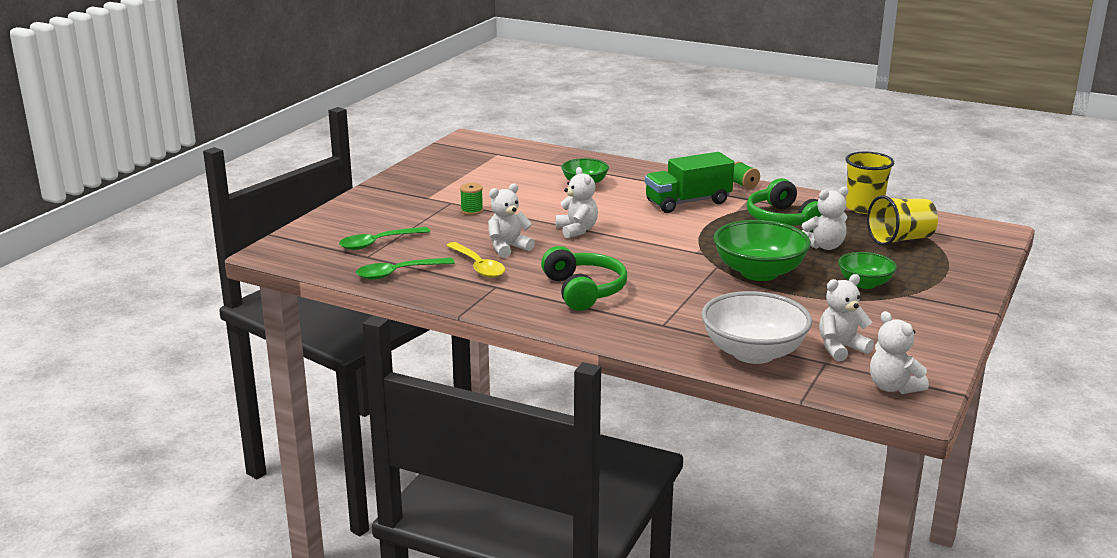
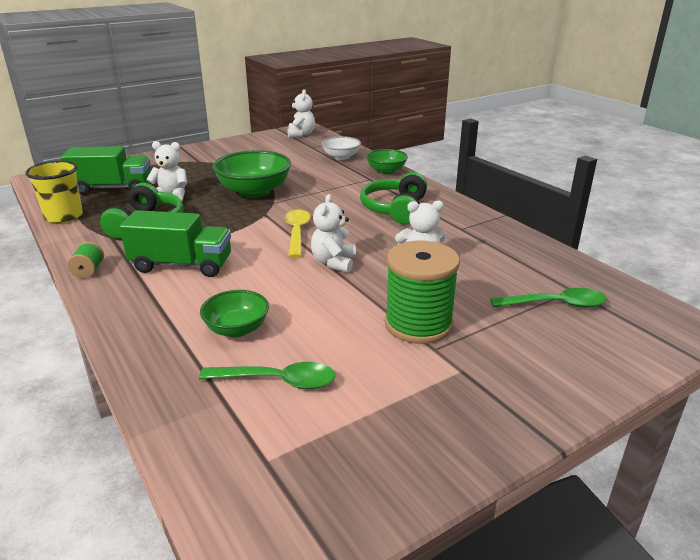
camera: 150 degrees left, 5 degrees up
(398, 273) = (544, 261): green spoon -> green spoon (278, 381)
(472, 210) = (418, 324): green spool -> green spool, size x2.27
(478, 266) = (463, 249): yellow spoon -> yellow spoon (297, 233)
(753, 353) = (341, 157): white bowl -> white bowl, size x0.59
(841, 348) = (292, 150): white teddy bear -> none
(865, 283) = (206, 171): green bowl -> green bowl (386, 171)
(900, 239) = (112, 188): yellow cup -> green truck

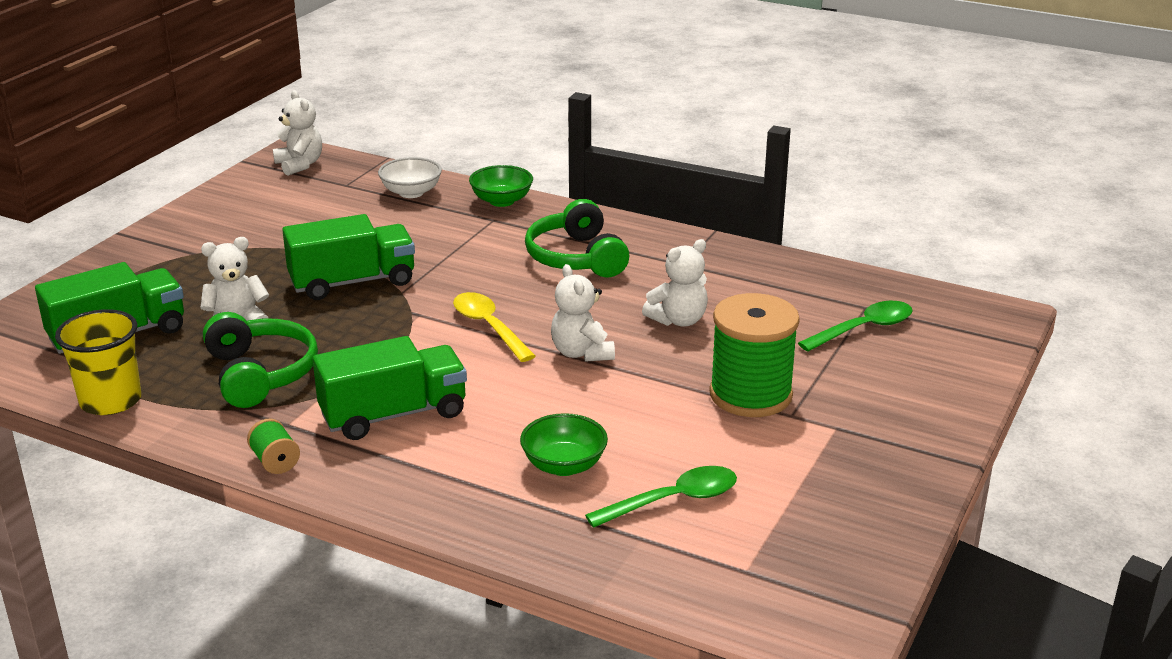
camera: 30 degrees left, 0 degrees up
(254, 191) = (352, 282): green bowl -> green truck

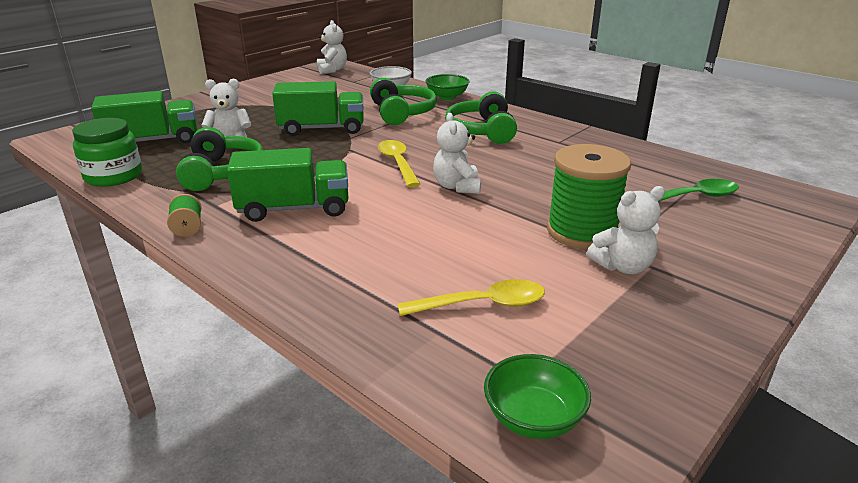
camera: 15 degrees right, 0 degrees up
(110, 401) = (113, 176): yellow cup -> green jar
(451, 239) = (402, 113): none -> green headphones
(564, 465) = (402, 262): green bowl -> green bowl (533, 418)
(673, 500) = (482, 304): green spoon -> yellow spoon
(678, 320) = (541, 175): white teddy bear -> white teddy bear (623, 267)

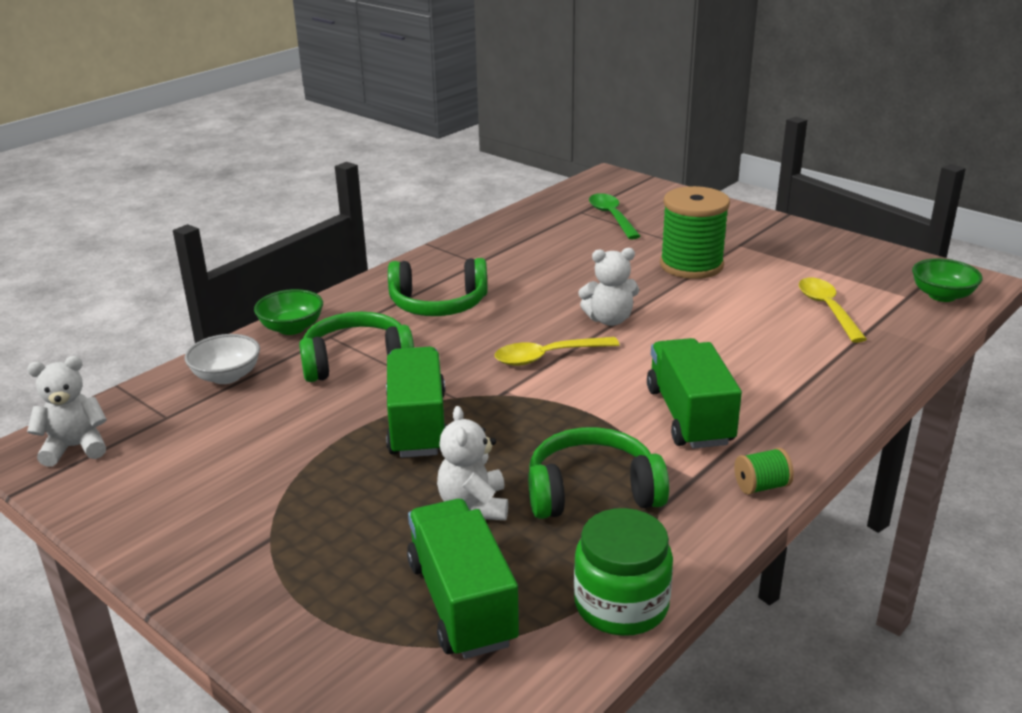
camera: 90 degrees left, 0 degrees up
(623, 267) = (744, 255): white teddy bear -> none

